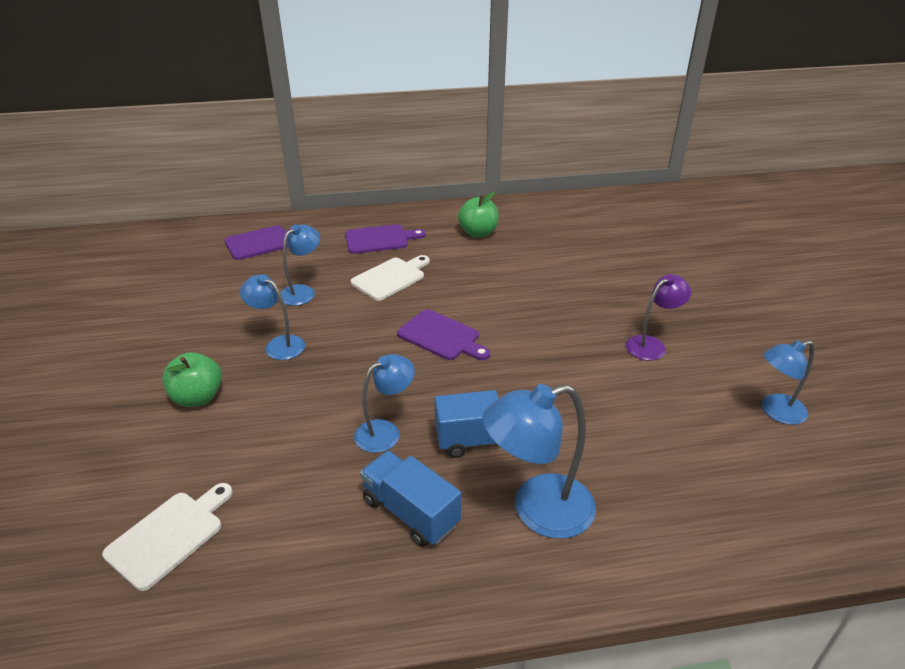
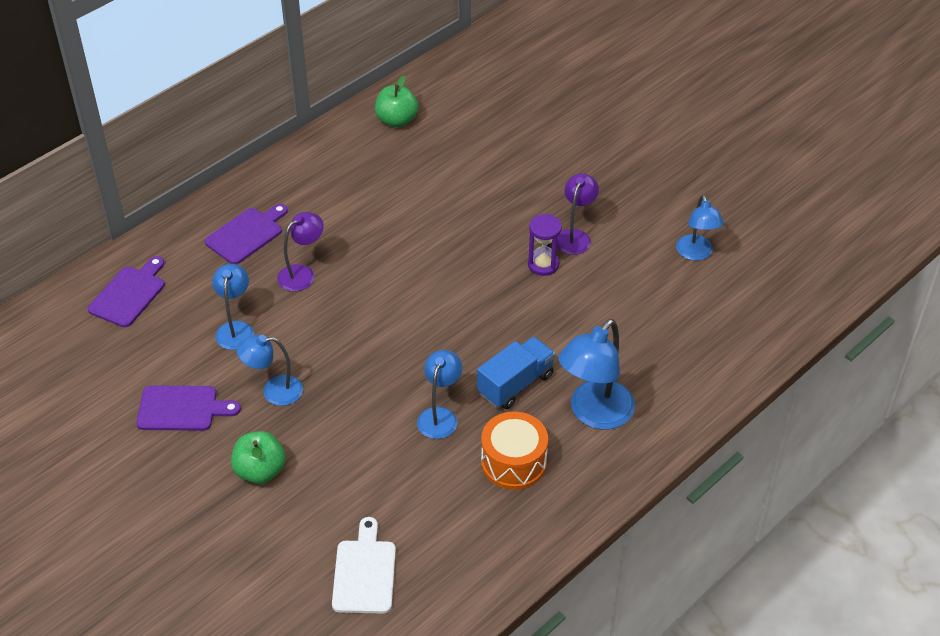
camera: 35 degrees left, 10 degrees up
(390, 278) = (302, 274): white cutting board -> purple lamp
(411, 512) = (513, 462): blue truck -> orange drum
(442, 336) = (405, 312): purple cutting board -> purple cutting board (182, 408)
(478, 233) = (335, 182): green apple -> green apple (396, 120)
(600, 354) = (543, 264): none -> purple hourglass
(775, 411) = (696, 254): blue lamp -> blue lamp turned 45 degrees counterclockwise

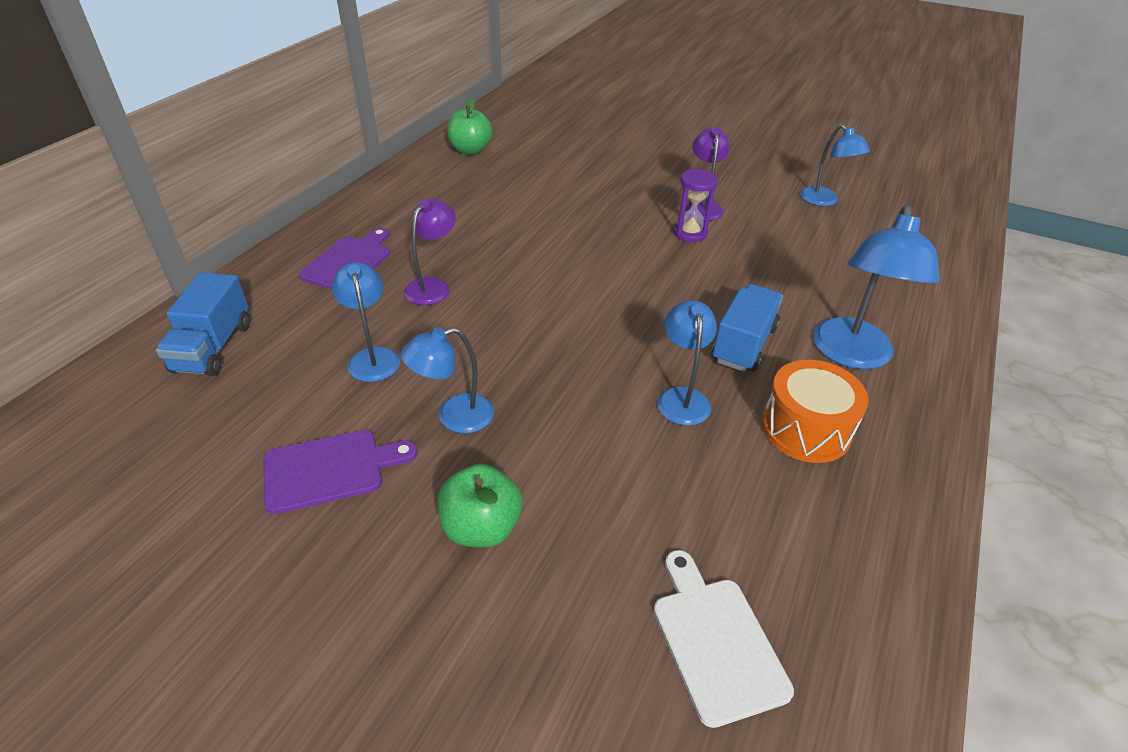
camera: 20 degrees left, 5 degrees down
(129, 294) = (213, 347): purple cutting board -> blue truck

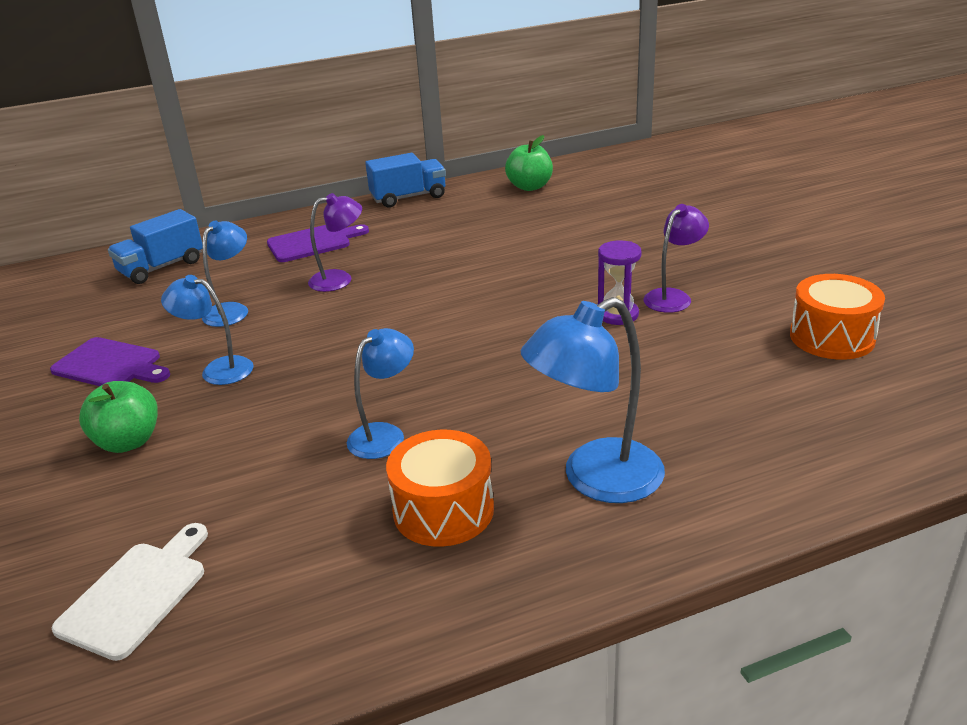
camera: 45 degrees right, 10 degrees down
(743, 344) = (506, 422): blue truck -> blue truck (408, 197)
(824, 201) = (832, 337): blue lamp -> orange drum

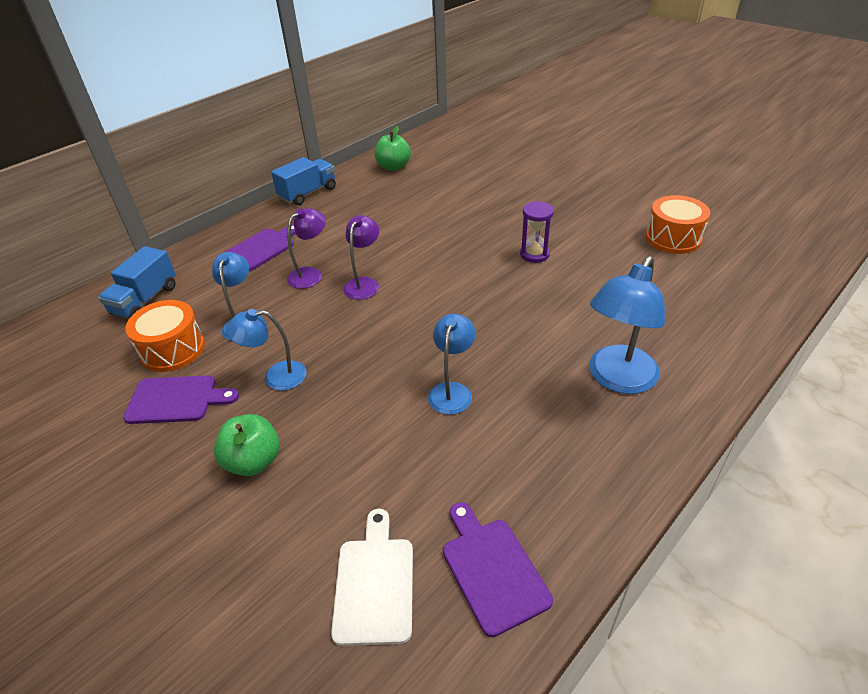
camera: 25 degrees left, 10 degrees up
(263, 627) = (492, 569): none -> purple cutting board
(443, 510) = (540, 434): orange drum -> orange drum (173, 349)
(673, 297) = (558, 232): purple lamp -> purple lamp (364, 284)

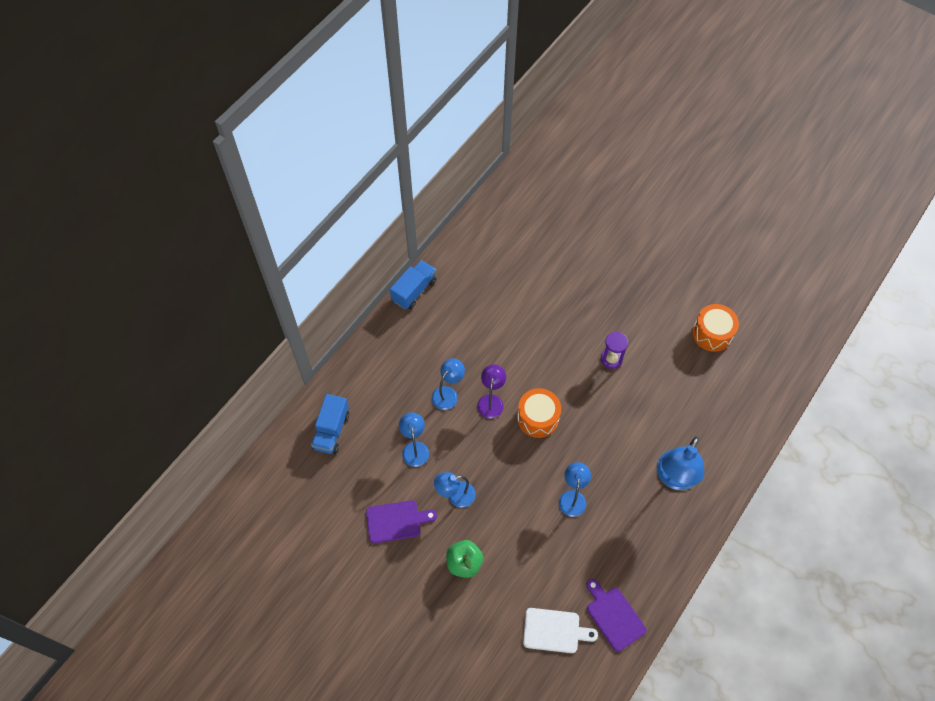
camera: 10 degrees left, 20 degrees up
(173, 349) = (374, 478): orange drum -> orange drum (538, 418)
(262, 248) = (399, 365): purple cutting board -> none
(311, 274) = (448, 393): purple lamp -> blue lamp
(374, 583) = (554, 630): white cutting board -> white cutting board turned 105 degrees clockwise
(393, 167) = (478, 248): green apple -> none

